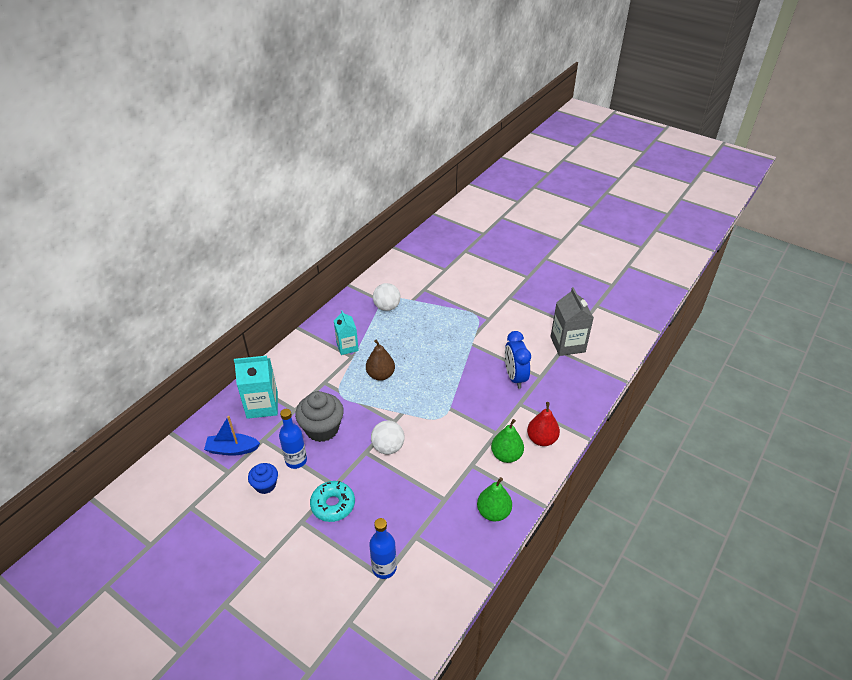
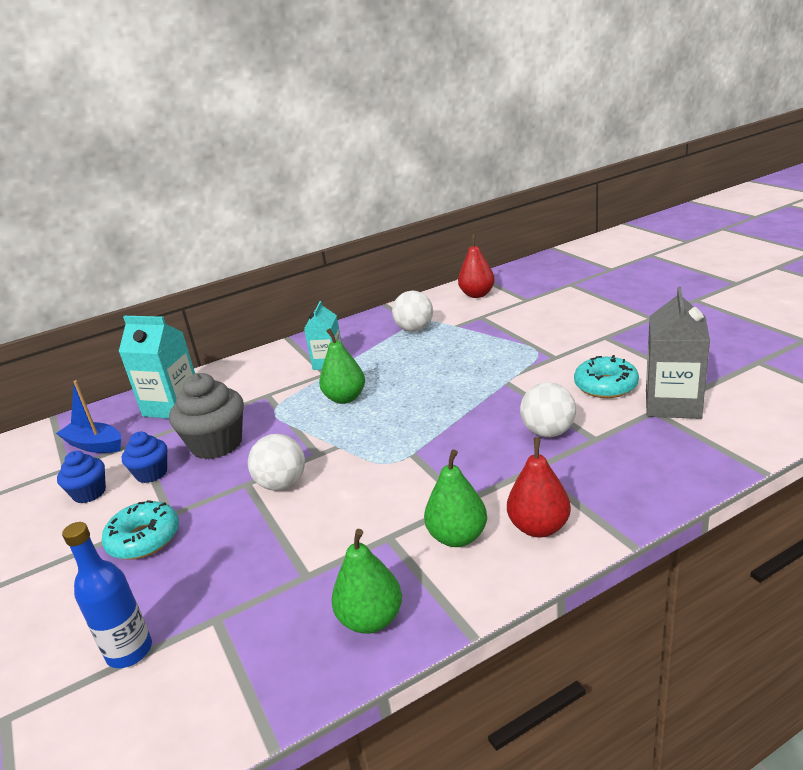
camera: 30 degrees right, 15 degrees down
(296, 460) = (151, 473): blue bottle -> blue cupcake
(380, 375) = (345, 398): brown pear -> green pear
(409, 268) = (477, 294): none -> red pear
(515, 377) = (548, 432): blue clock -> white ball
(528, 337) = (605, 386): none -> turquoise donut

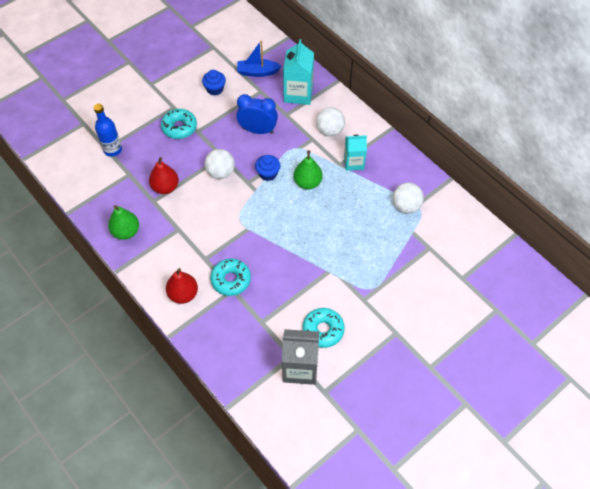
camera: 75 degrees right, 30 degrees up
(95, 445) = (257, 72): blue boat -> blue boat turned 105 degrees counterclockwise
(151, 473) = (231, 110): blue cupcake -> blue cupcake (268, 174)
(217, 444) = (258, 130): grey cupcake -> blue clock
(457, 537) = (177, 259): green pear -> none
(477, 294) = (471, 241): red pear -> red pear (165, 187)
(512, 470) = (231, 280): none -> turquoise donut
(548, 432) = (268, 297): white ball -> white ball (330, 130)

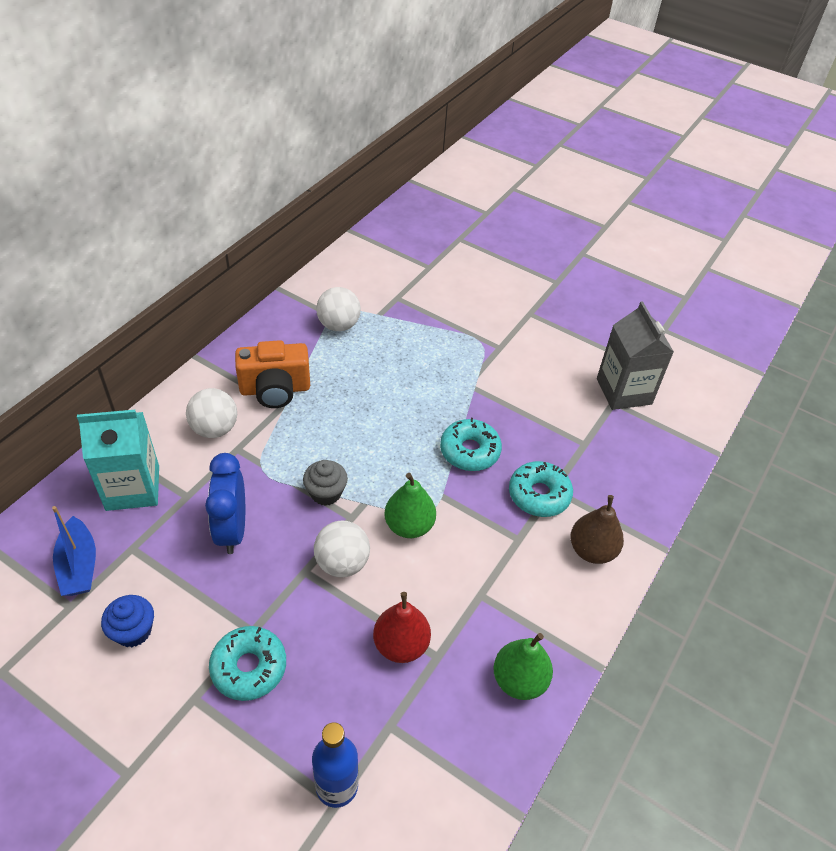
camera: 110 degrees left, 10 degrees down
(183, 294) = (592, 550): red pear -> brown pear
(268, 174) = (326, 493): blue cupcake -> grey cupcake
(307, 182) = (329, 438): green pear -> green pear (409, 525)
(323, 330) = (562, 378): turquoise donut -> turquoise donut (469, 451)
(354, 162) = (275, 389): turquoise carton -> orange camera

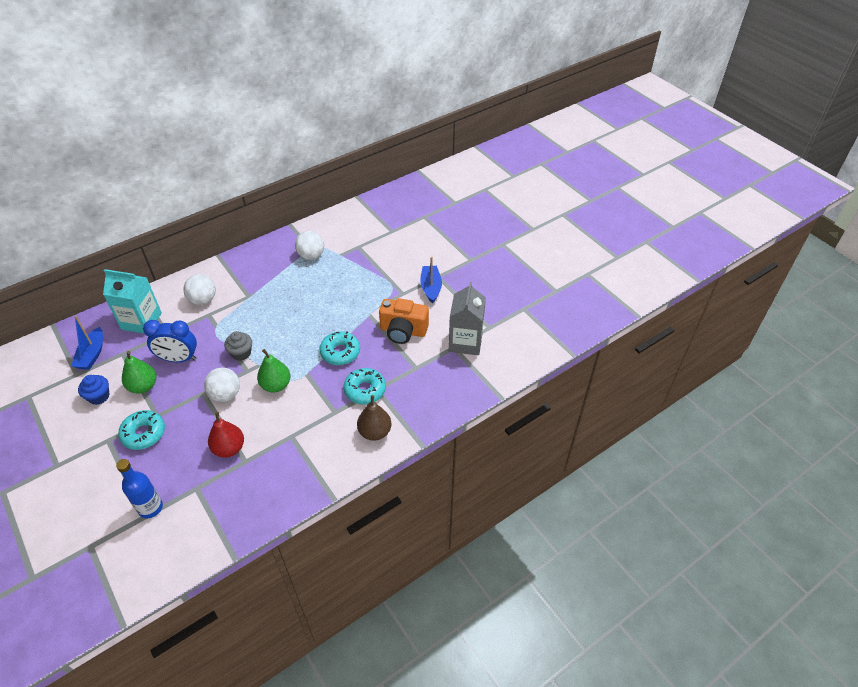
camera: 25 degrees right, 0 degrees up
(232, 530) = (179, 359): blue clock -> blue clock turned 105 degrees counterclockwise
(275, 389) = (250, 286): orange camera -> orange camera (403, 331)
(519, 680) = (281, 489): green pear -> green pear (143, 386)
(531, 330) = (431, 288): none -> blue boat

